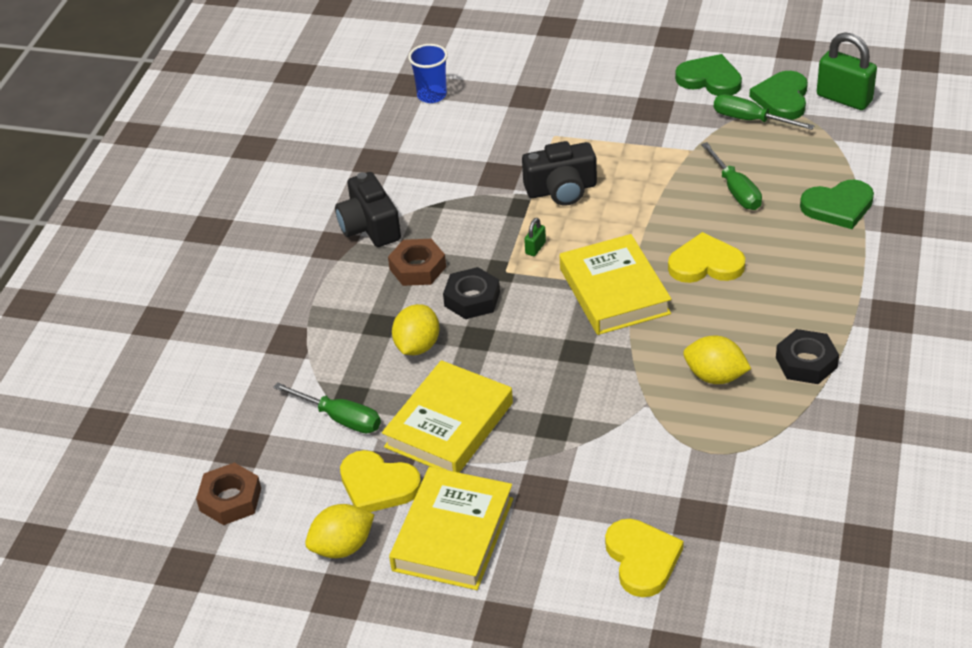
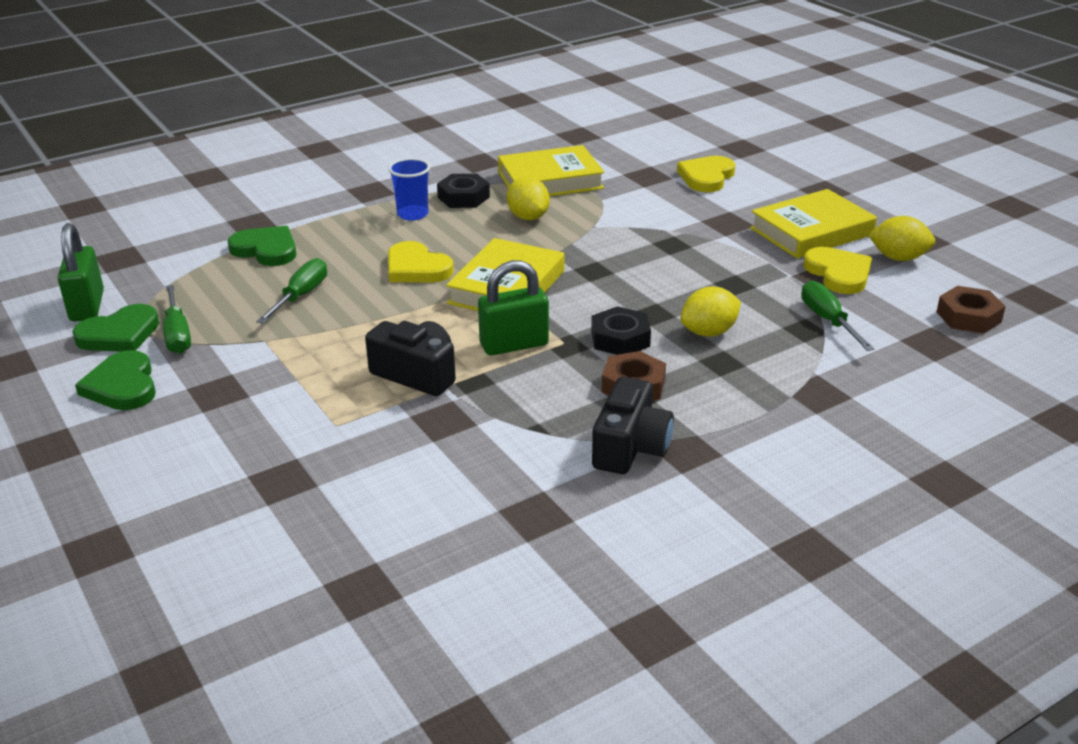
camera: 140 degrees left, 10 degrees down
(432, 95) = (364, 555): blue cup -> blue cup (412, 214)
(449, 425) = (745, 278): yellow book -> yellow book (550, 180)
(535, 248) = (514, 345): green padlock -> green padlock, size x2.24

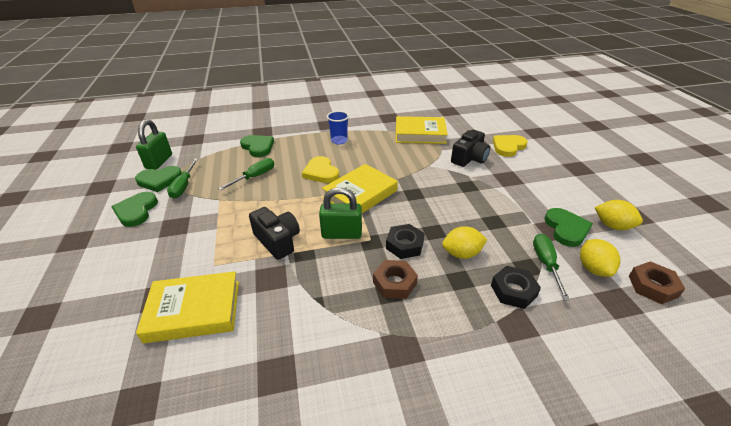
camera: 20 degrees right, 5 degrees up
(463, 197) = (370, 136): black nut -> black nut (513, 291)
(528, 217) = (396, 153): yellow lemon -> yellow lemon (593, 269)
(630, 447) = (367, 334): black camera -> black camera (469, 158)
(811, 231) = (559, 194): yellow book -> yellow book (194, 310)
(838, 273) = (566, 229): yellow heart -> green heart

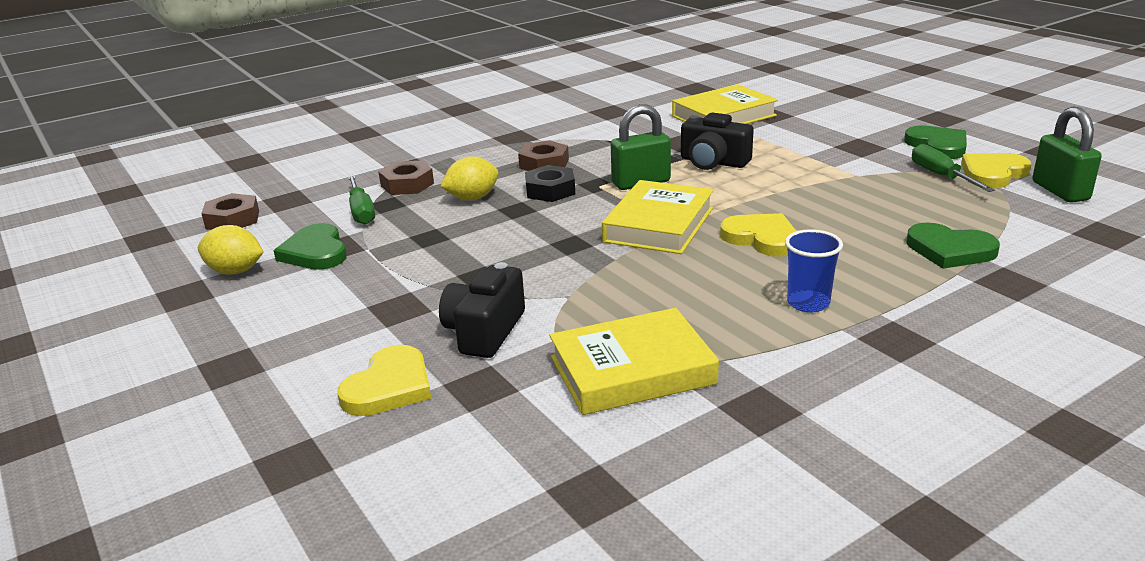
camera: 160 degrees right, 10 degrees down
(159, 180) = (993, 173): green heart -> yellow heart
(255, 177) = (861, 208): green screwdriver -> none
(513, 291) = (407, 184): black nut -> brown nut
(593, 269) = (299, 219): yellow lemon -> none

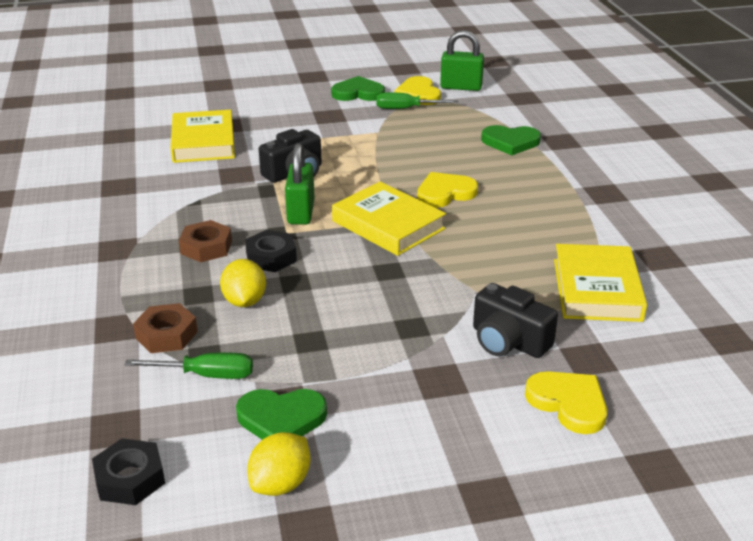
camera: 70 degrees left, 5 degrees up
(232, 219) = (130, 478): brown nut -> black nut
(808, 303) = (546, 205): blue cup -> none
(950, 250) = (510, 142): green heart -> green heart turned 45 degrees clockwise

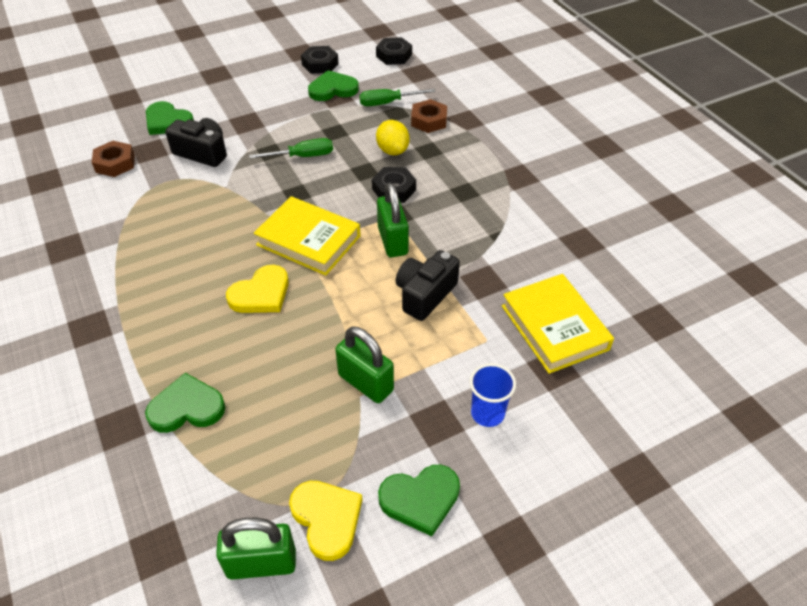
camera: 165 degrees right, 15 degrees up
(206, 247) = (450, 189): brown nut -> brown nut (115, 163)
(281, 483) = (320, 64): yellow lemon -> black nut
(291, 114) = (487, 413): none -> blue cup
(371, 136) = (366, 383): none -> green padlock
(406, 109) = (336, 466): green screwdriver -> green screwdriver (303, 156)
(568, 403) = (168, 121): yellow heart -> green heart
(596, 289) = (130, 204): yellow book -> none

